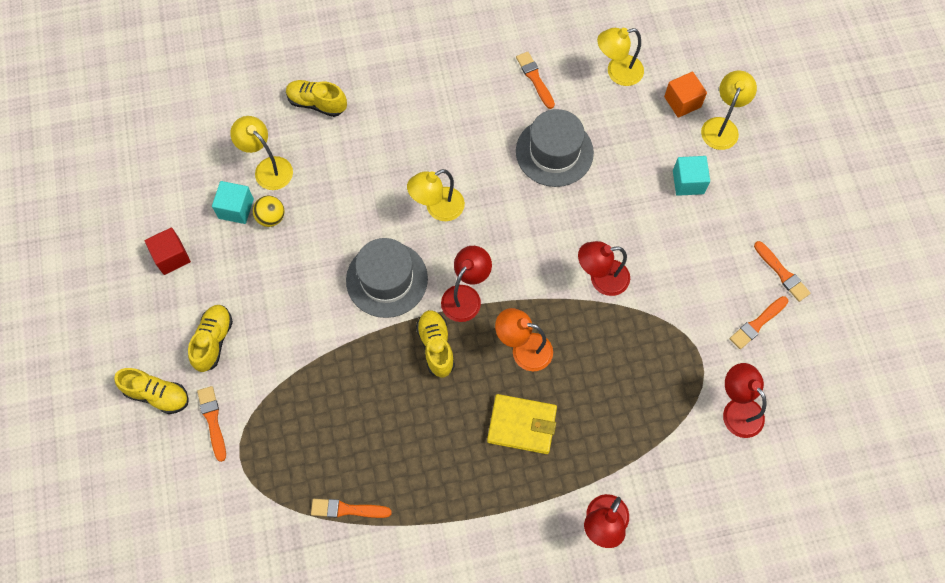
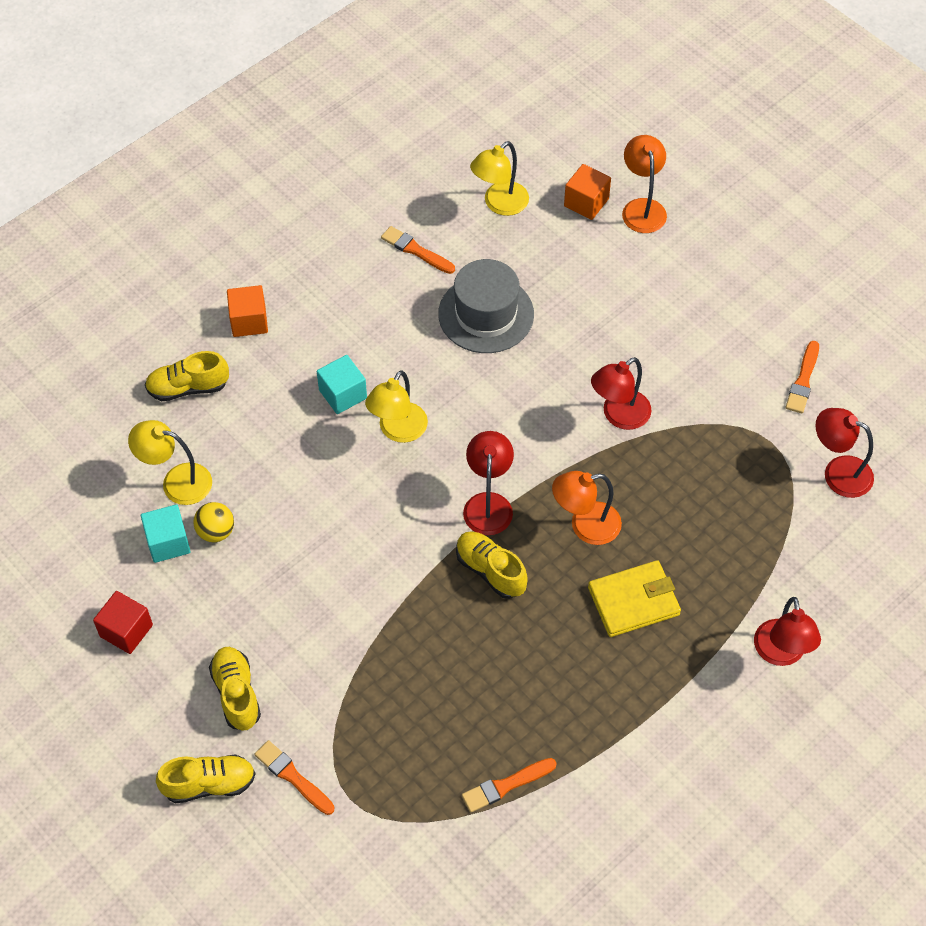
camera: 30 degrees left, 10 degrees down
(387, 75) = (249, 321): none -> orange cube
(387, 279) = (391, 530): grey hat -> none
(688, 182) = (644, 278): turquoise cube -> turquoise cube (343, 394)
(722, 126) = (642, 208): yellow lamp -> orange lamp
(782, 273) = (794, 320): orange brush -> none

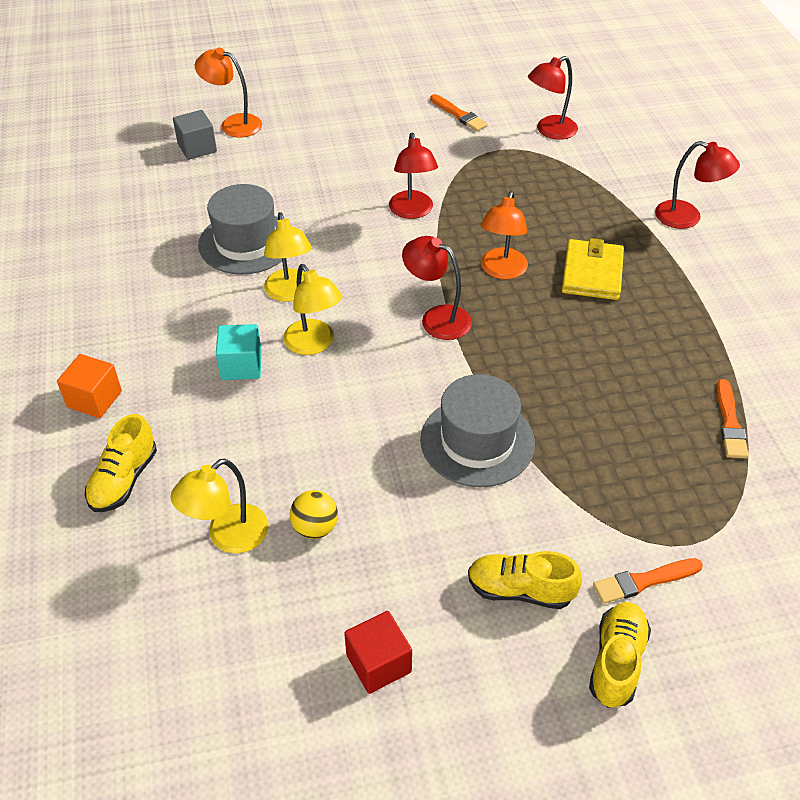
camera: 60 degrees left, 10 degrees down
(168, 542) = (296, 576): turquoise cube -> none
(365, 600) = (477, 441): none -> grey hat
(416, 250) = (138, 257): orange brush -> none
(490, 571) = (505, 344): yellow shoe -> none
(499, 204) = (146, 192): yellow lamp -> yellow lamp (290, 293)
(586, 202) = (197, 148): orange cube -> grey cube

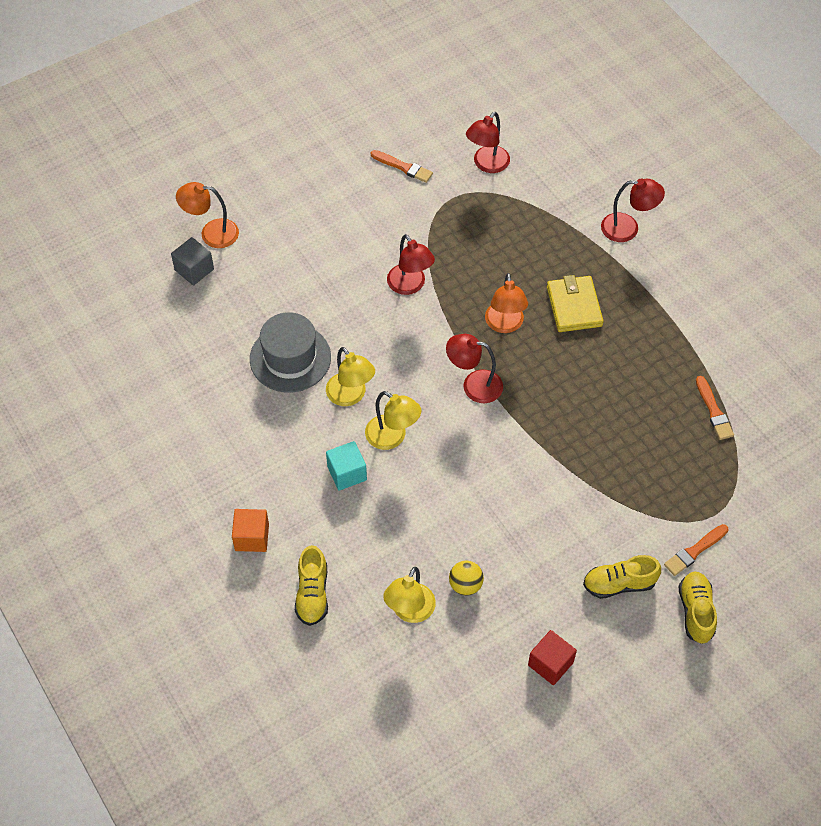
camera: 20 degrees left, 10 degrees up
(477, 441) = (547, 482): grey hat -> none

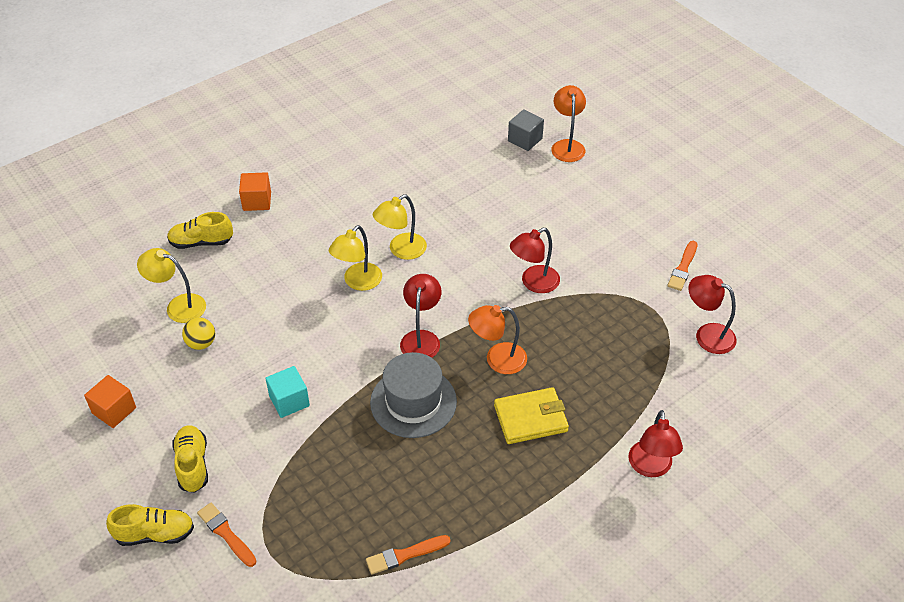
camera: 85 degrees right, 10 degrees down
(290, 358) = (438, 207): grey hat -> grey hat (413, 402)
(347, 473) = (319, 254): turquoise cube -> turquoise cube (289, 401)
(550, 664) = (114, 410): red cube -> orange cube

